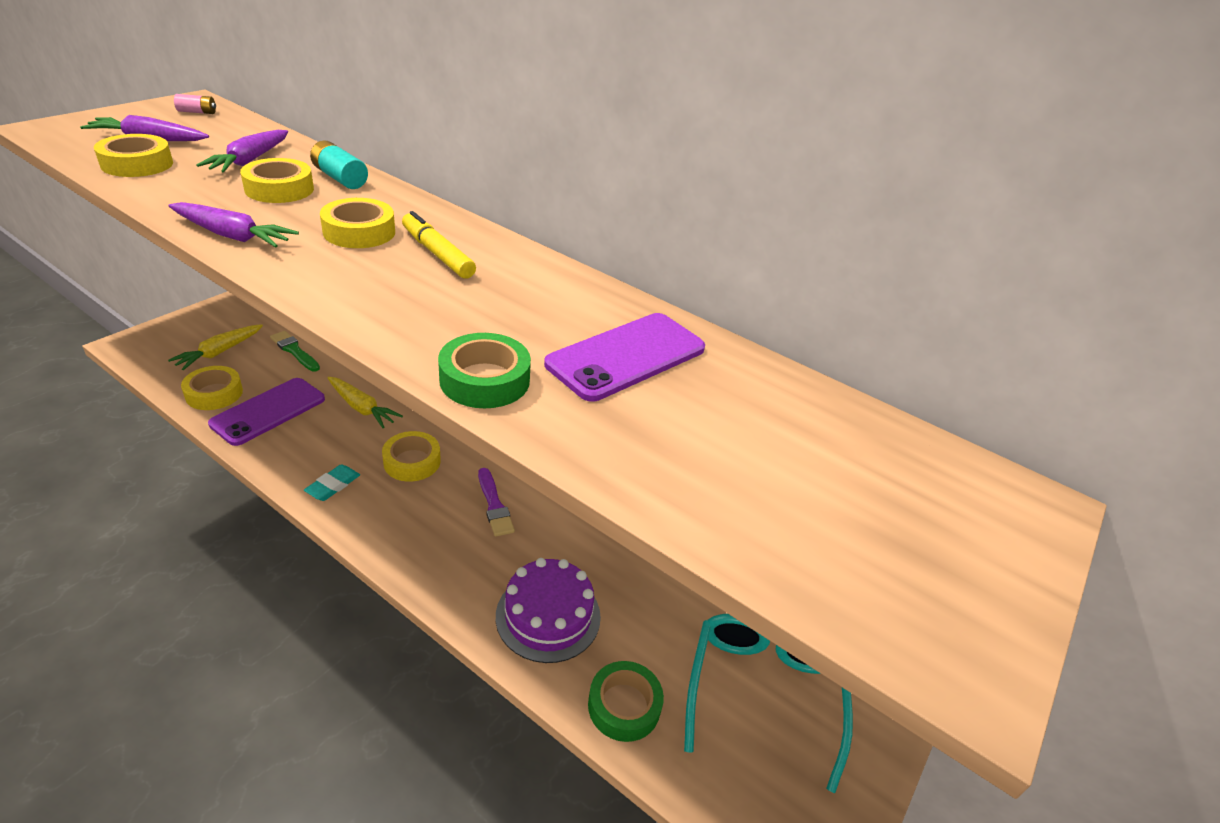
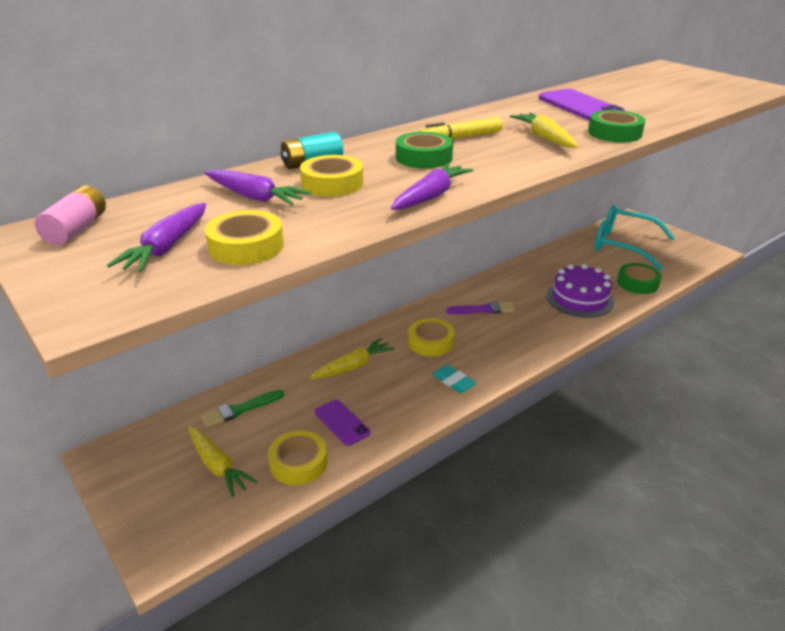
camera: 70 degrees left, 5 degrees down
(197, 112) = (76, 229): pink battery -> pink battery, size x1.58
(268, 411) = (342, 422): purple phone -> purple phone, size x0.60
(359, 232) = (424, 157): yellow tape -> green tape
(447, 314) = (544, 138): none -> yellow carrot

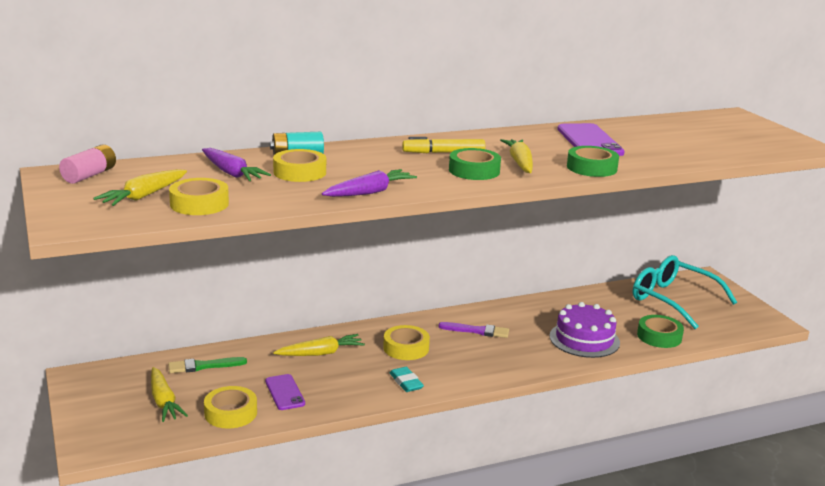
camera: 15 degrees right, 10 degrees down
(167, 247) = (144, 196): purple carrot -> yellow carrot
(424, 157) = (394, 164): green tape -> green tape (474, 171)

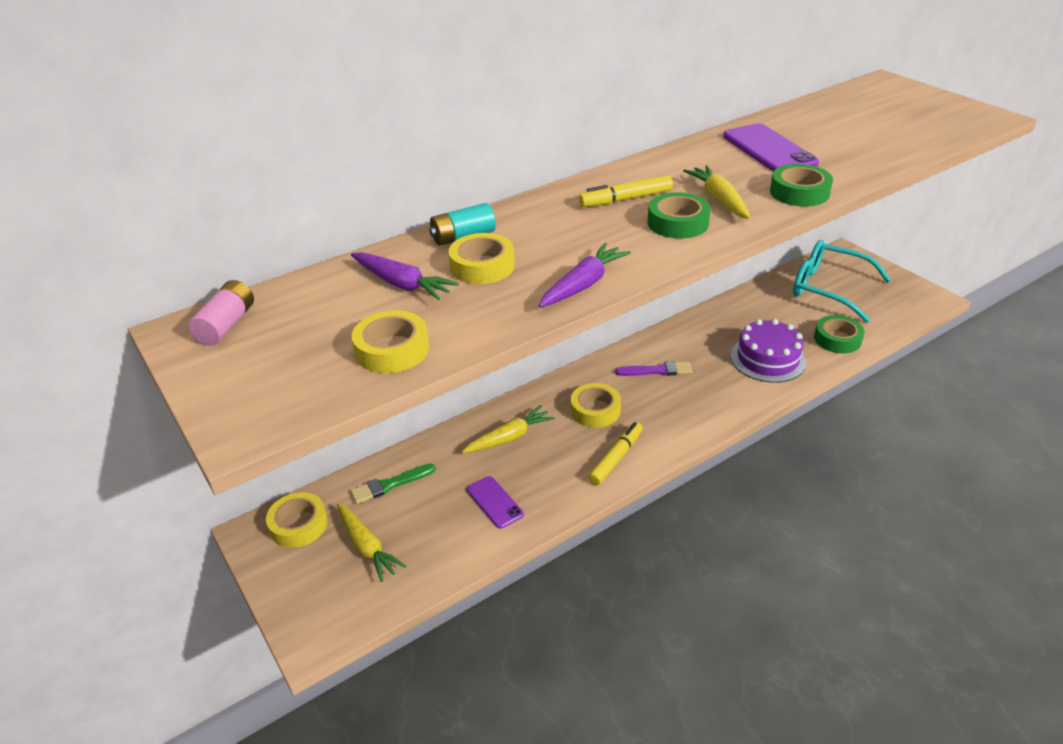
camera: 10 degrees left, 15 degrees up
(144, 196) = (315, 350): yellow carrot -> none
(231, 413) = (448, 546): yellow tape -> yellow tape (298, 525)
(406, 382) = (616, 458): turquoise eraser -> yellow marker

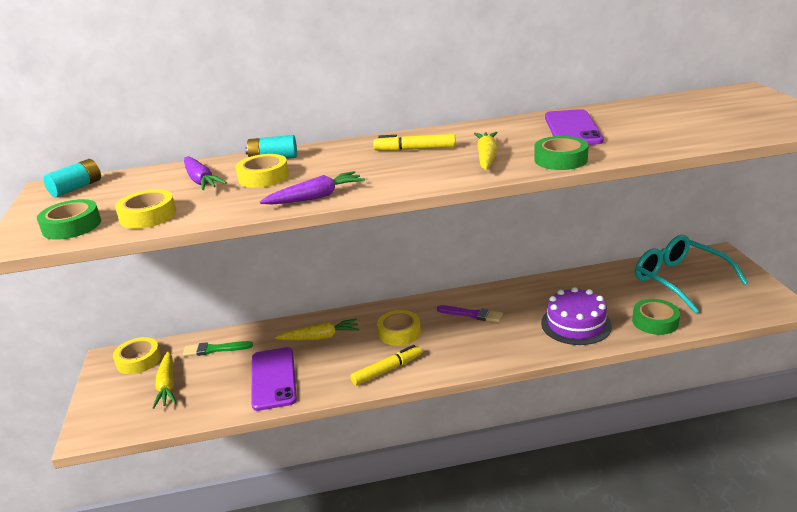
camera: 25 degrees right, 10 degrees down
(226, 325) = (76, 188): pink battery -> turquoise battery
(494, 502) = (273, 378): purple phone -> purple phone, size x1.67
(677, 223) = (434, 168): green tape -> green tape (72, 226)

